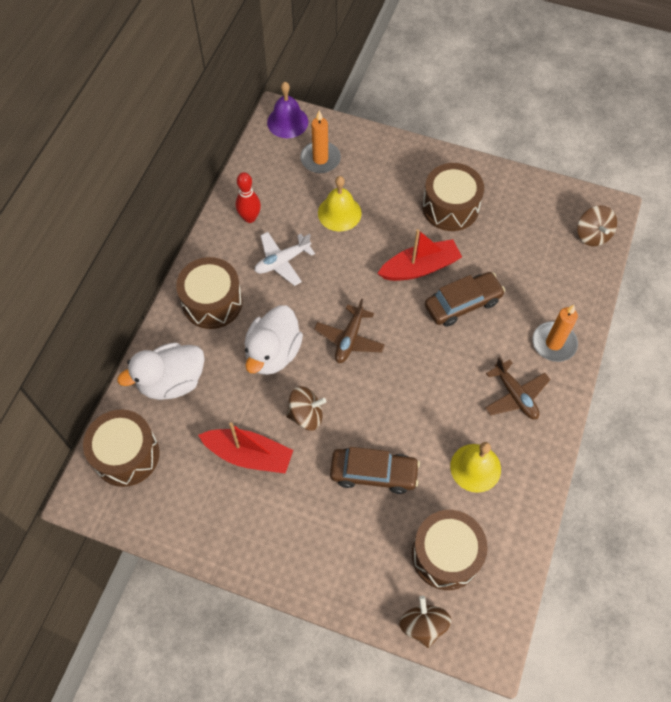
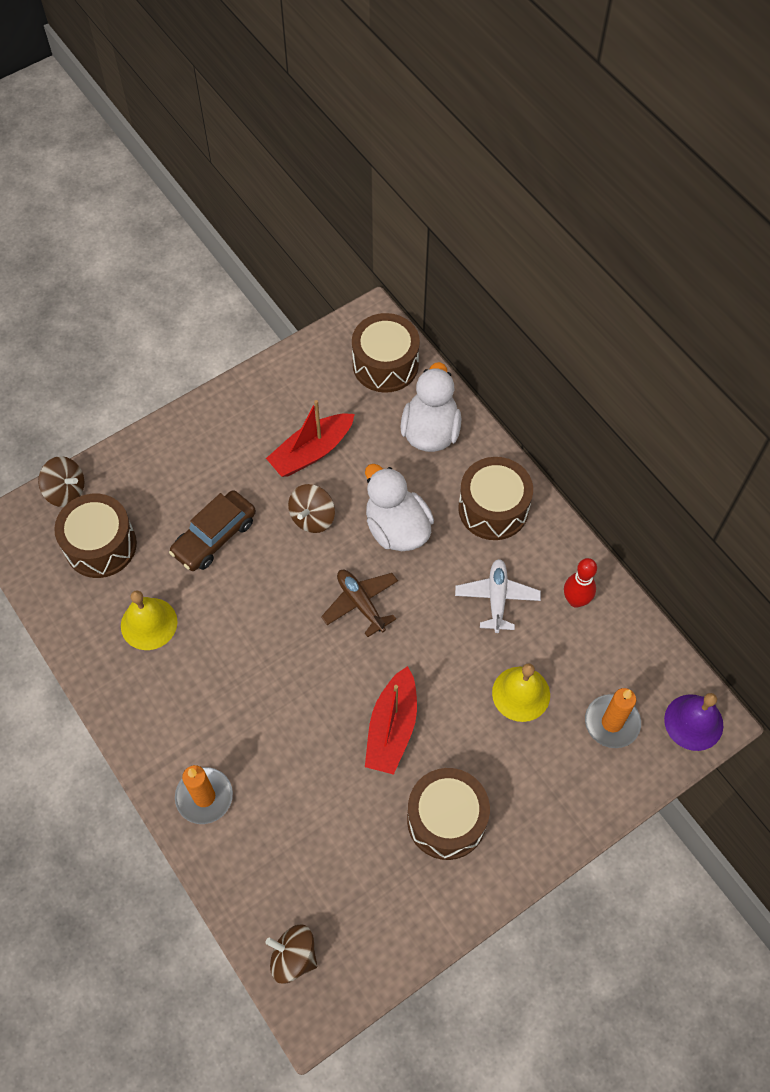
camera: 125 degrees right, 0 degrees up
(462, 304) = (317, 739): brown car -> none
(515, 395) = (183, 713): brown plane -> none

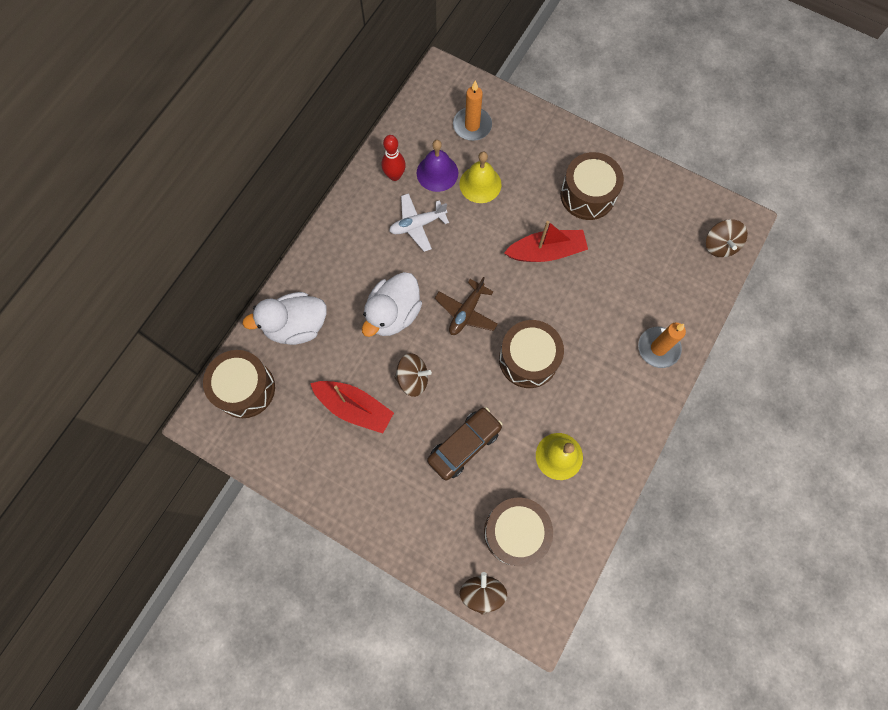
camera: 115 degrees left, 10 degrees up
(214, 537) = (464, 445): brown car -> brown car turned 60 degrees counterclockwise
(493, 508) = (345, 255): brown drum -> brown drum (528, 359)
(693, 722) = (447, 82): purple bell -> purple bell (437, 173)

